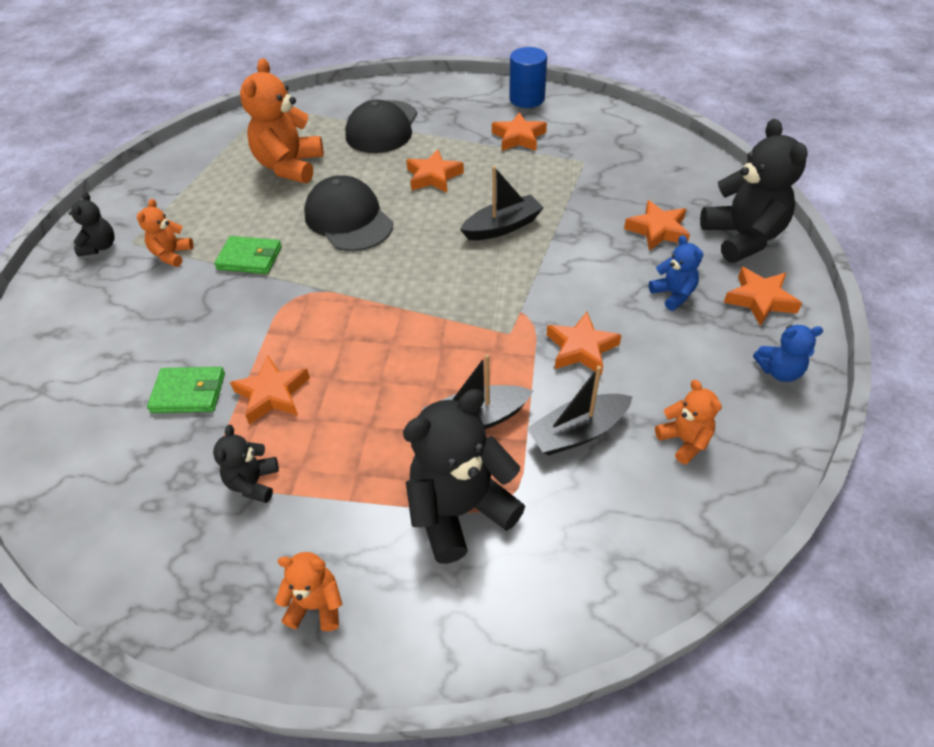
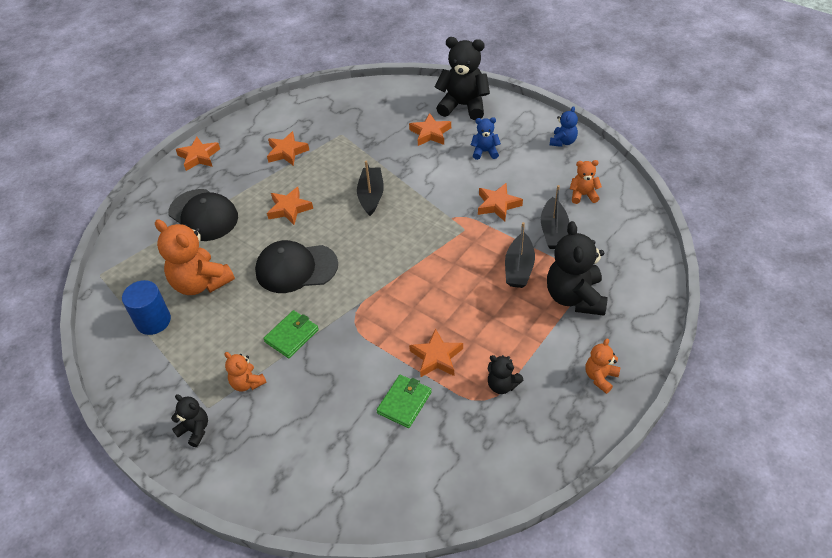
camera: 60 degrees left, 0 degrees up
(527, 99) = (247, 130): blue cylinder -> blue cylinder (153, 321)
(760, 299) = (512, 123): orange star -> orange star (199, 156)

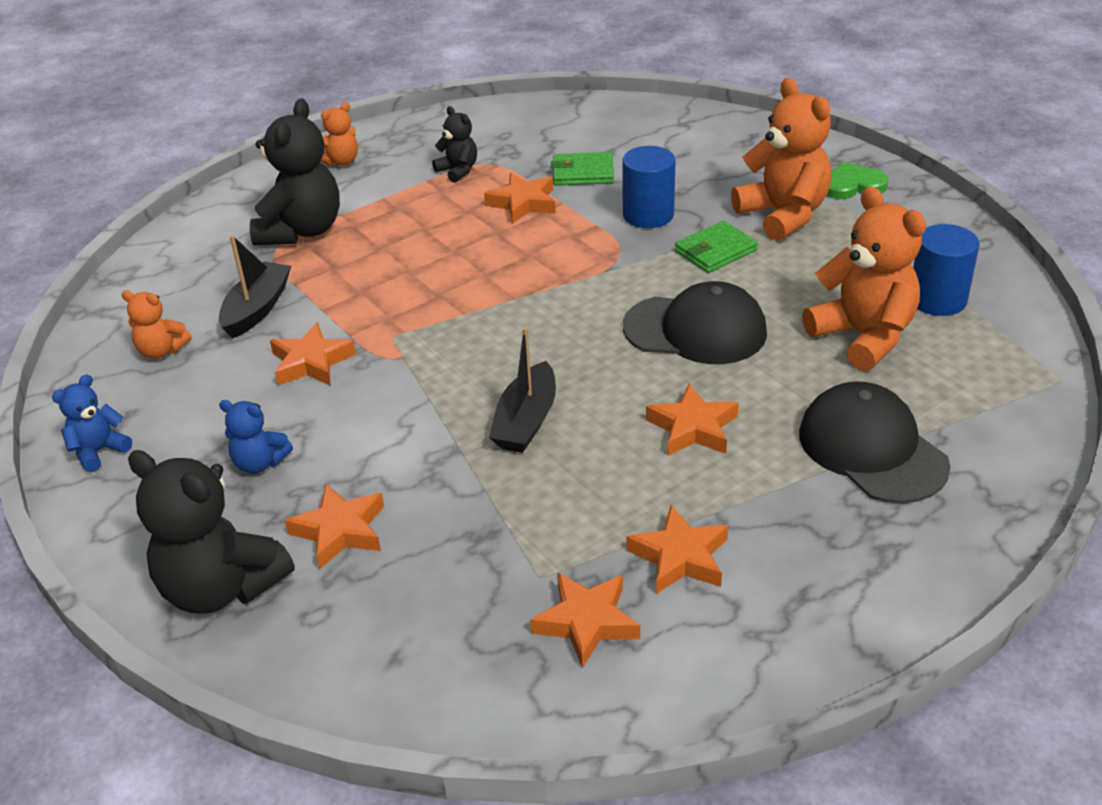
camera: 165 degrees left, 10 degrees down
(195, 430) = (852, 185): black teddy bear -> green heart
(199, 156) = (900, 593): orange star -> orange star (586, 622)
(247, 383) = (783, 215): orange teddy bear -> orange teddy bear, size x1.94
(343, 363) = (648, 215): none -> blue cylinder
(404, 402) = (583, 173): green wallet -> green wallet turned 45 degrees clockwise
(519, 268) = (348, 273): black boat -> none

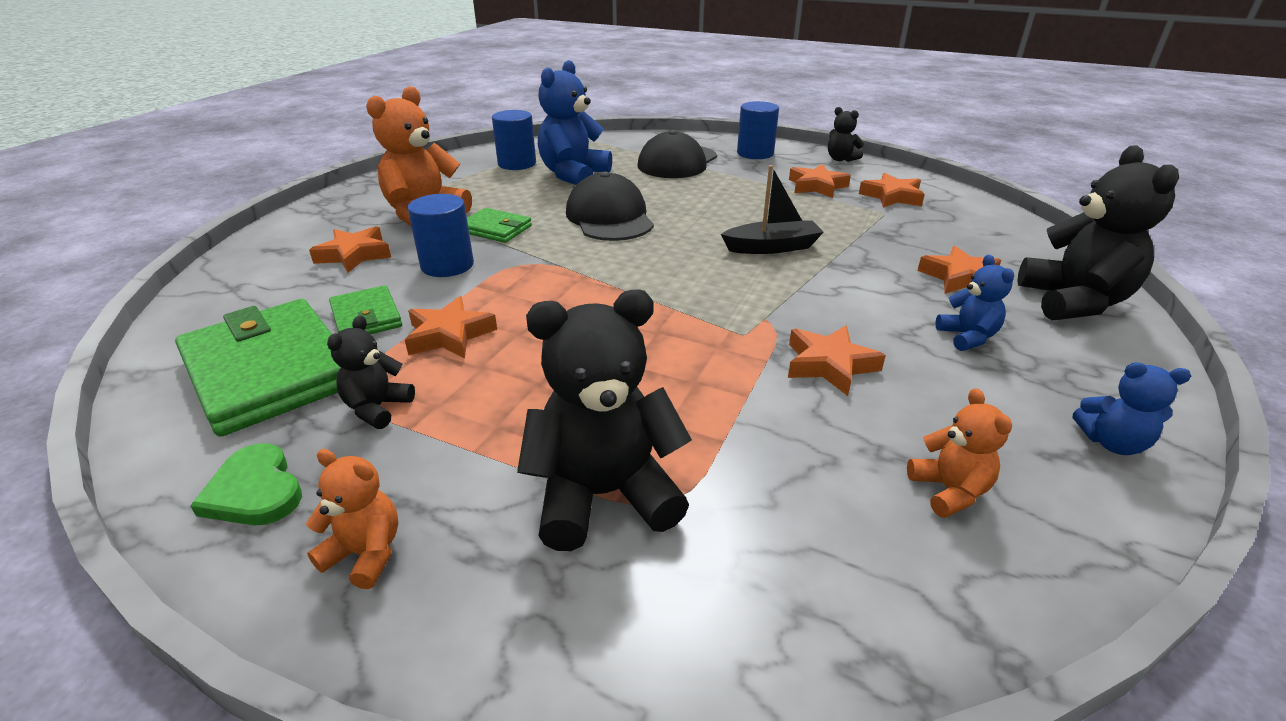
camera: 120 degrees left, 5 degrees down
(257, 309) = (796, 447): black boat -> none
(538, 138) = (270, 371): none -> green wallet
(693, 428) = (713, 201): orange star -> orange star (354, 255)
(788, 661) = (840, 159): none -> black teddy bear
(852, 185) = (366, 200): green heart -> green heart (255, 491)
(863, 336) = (573, 175): orange teddy bear -> blue teddy bear
(875, 558) = (755, 153): none -> blue cylinder

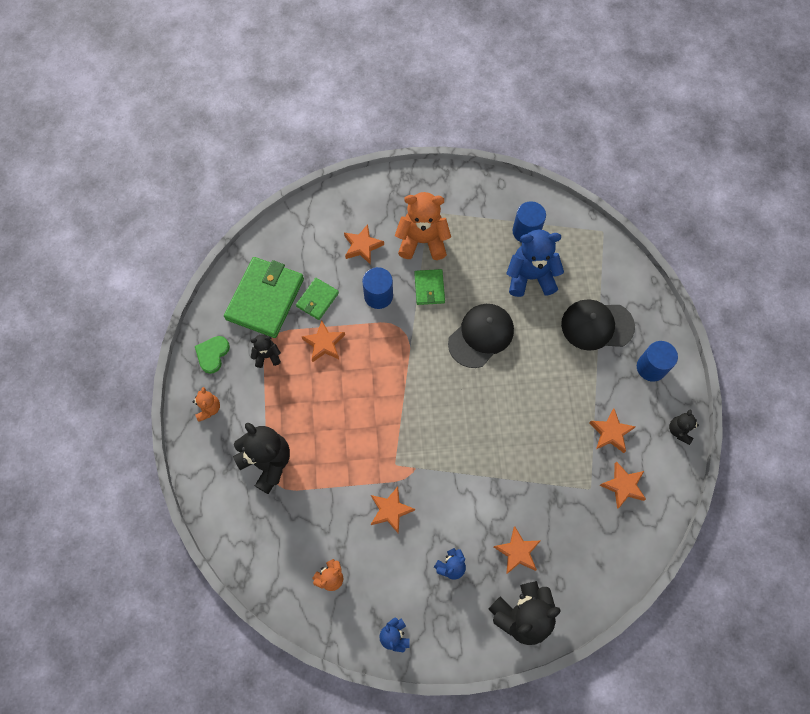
camera: 60 degrees right, 35 degrees up
(772, 247) = (496, 441): black boat -> none

